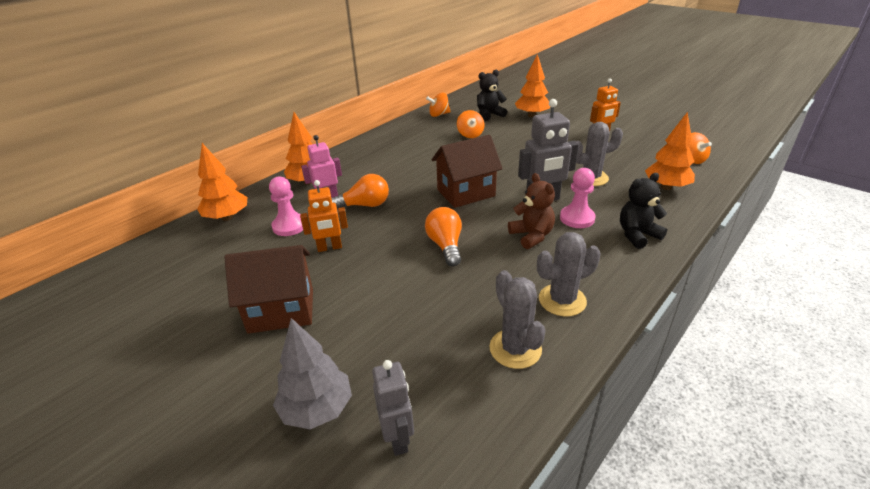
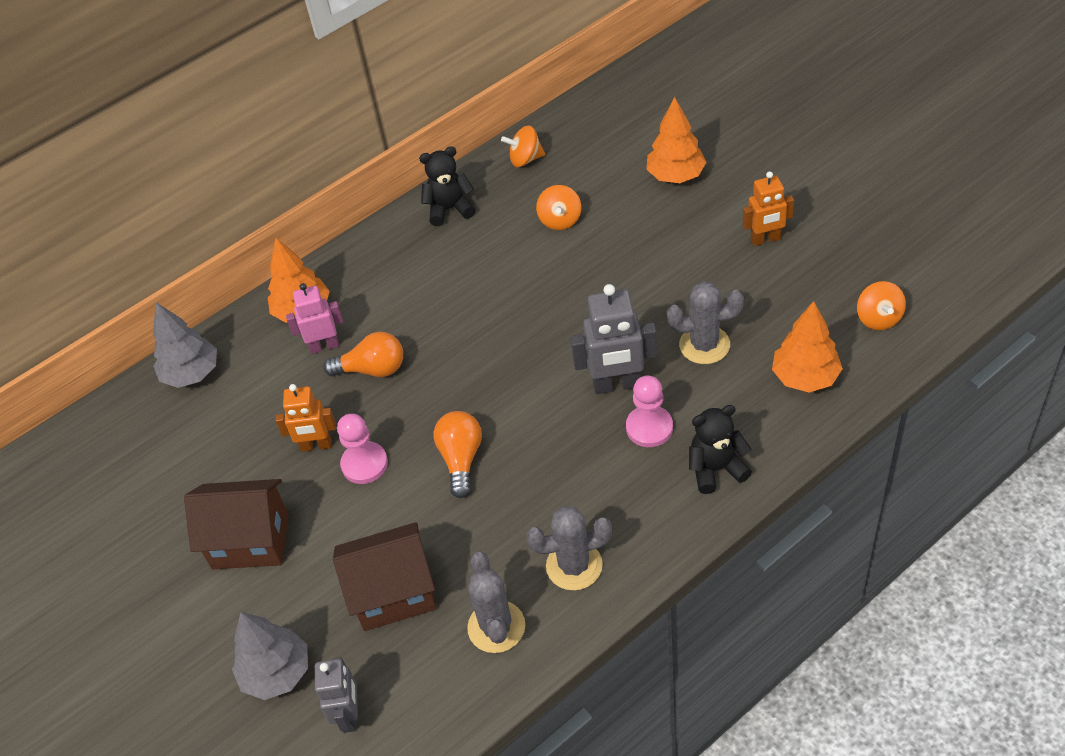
camera: 15 degrees right, 15 degrees up
(227, 217) = (191, 374): orange tree -> grey tree
(289, 226) = (270, 399): pink pawn -> pink pawn (364, 464)
(466, 193) = (515, 359): brown house -> brown house (394, 594)
(489, 115) = (607, 168): black teddy bear -> black teddy bear (449, 209)
(531, 236) = (576, 454): brown teddy bear -> none

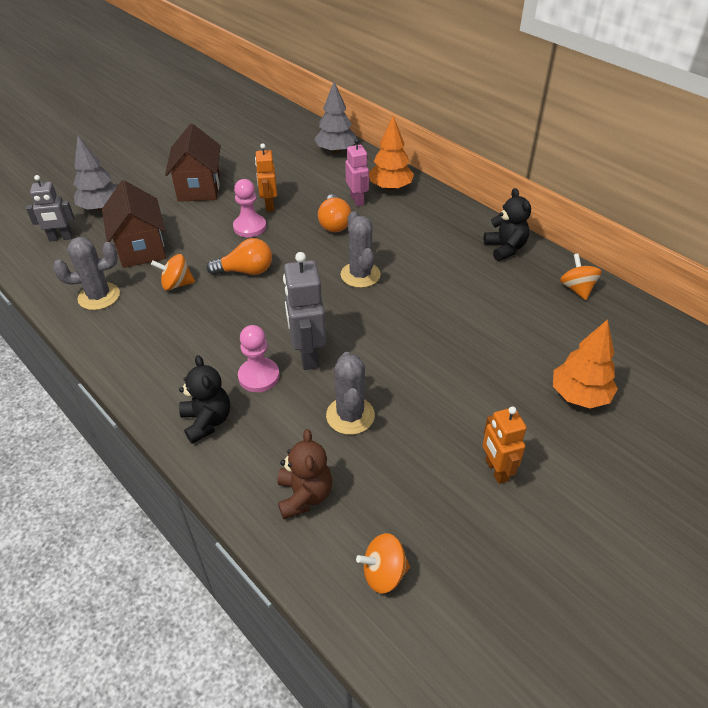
camera: 80 degrees right, 5 degrees down
(560, 220) = (502, 314): orange spinning top -> orange spinning top (176, 284)
(574, 566) = (136, 334): grey cactus -> grey cactus (360, 275)
(805, 377) = (304, 495): orange tree -> brown teddy bear

